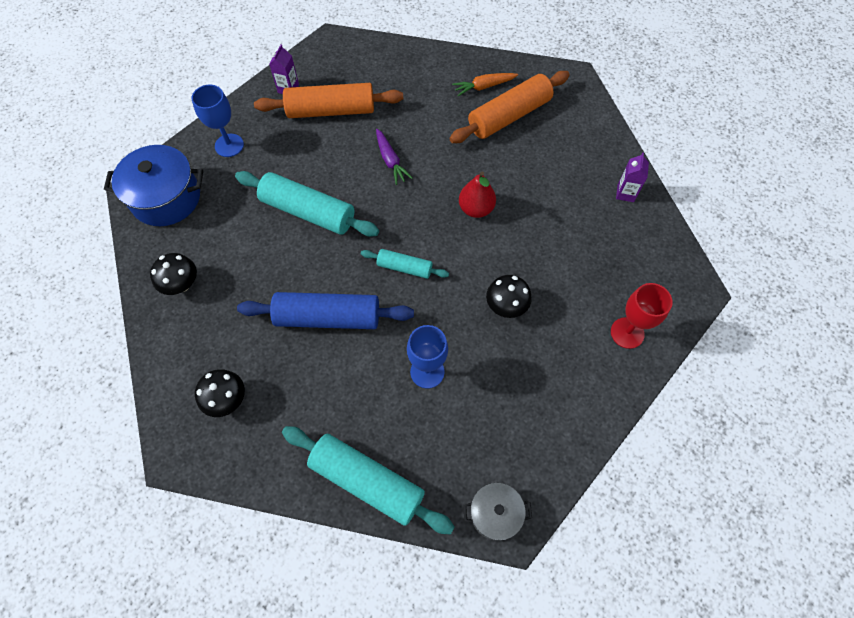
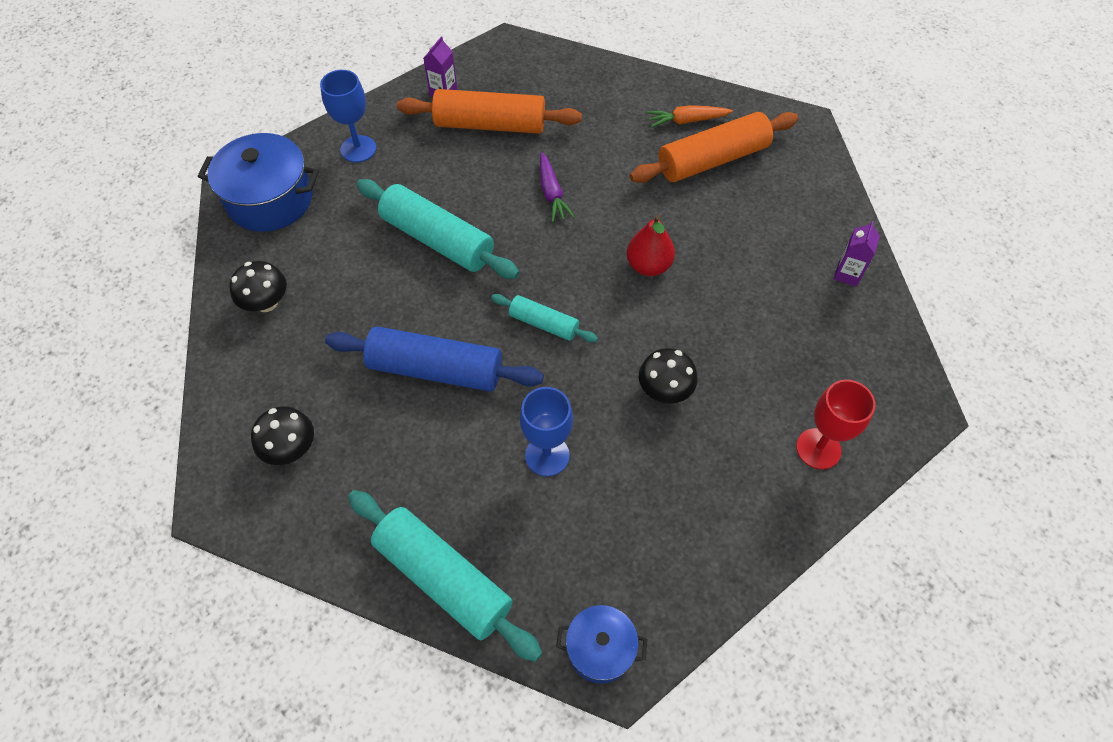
camera: 10 degrees right, 5 degrees down
(495, 513) = (600, 649): grey pot -> blue pot

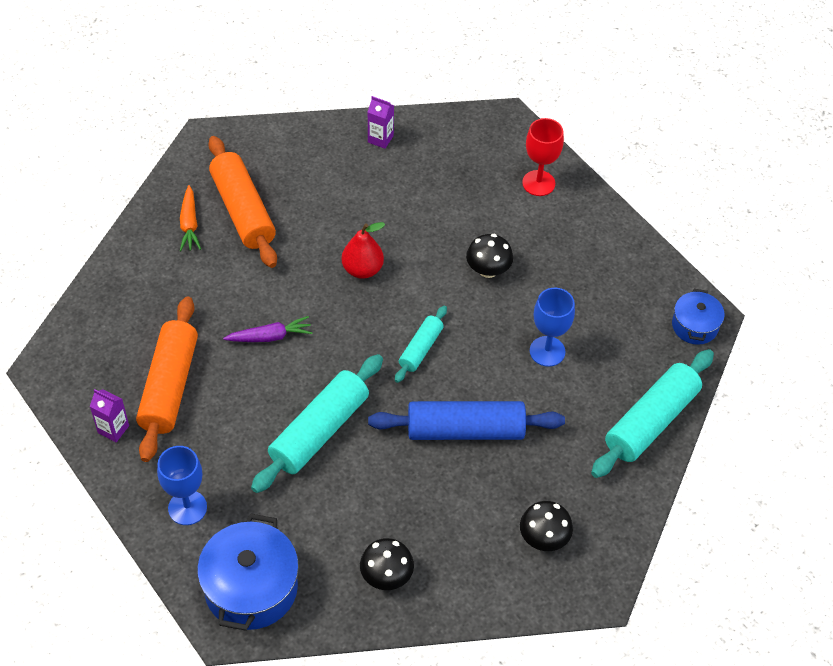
camera: 90 degrees left, 5 degrees down
(436, 369) = (465, 430): blue rolling pin -> blue rolling pin turned 75 degrees clockwise

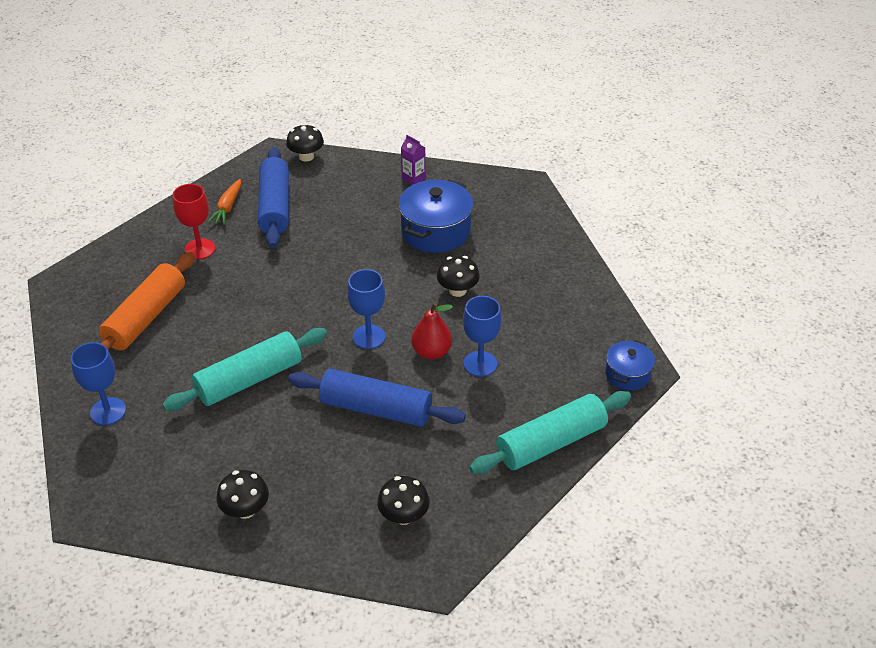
camera: 20 degrees right, 10 degrees down
(113, 429) = (84, 338): purple carton -> none
(243, 210) = (275, 206): orange rolling pin -> blue rolling pin
(246, 136) = (306, 156): none -> black mushroom
(251, 588) = (124, 488): blue pot -> blue pot (436, 231)
(270, 336) = (247, 300): purple carrot -> none
(362, 269) = (350, 267): red pear -> red pear (431, 352)
(420, 349) = (369, 337): turquoise rolling pin -> blue goblet
(538, 183) = (533, 235): red goblet -> red goblet (200, 249)

